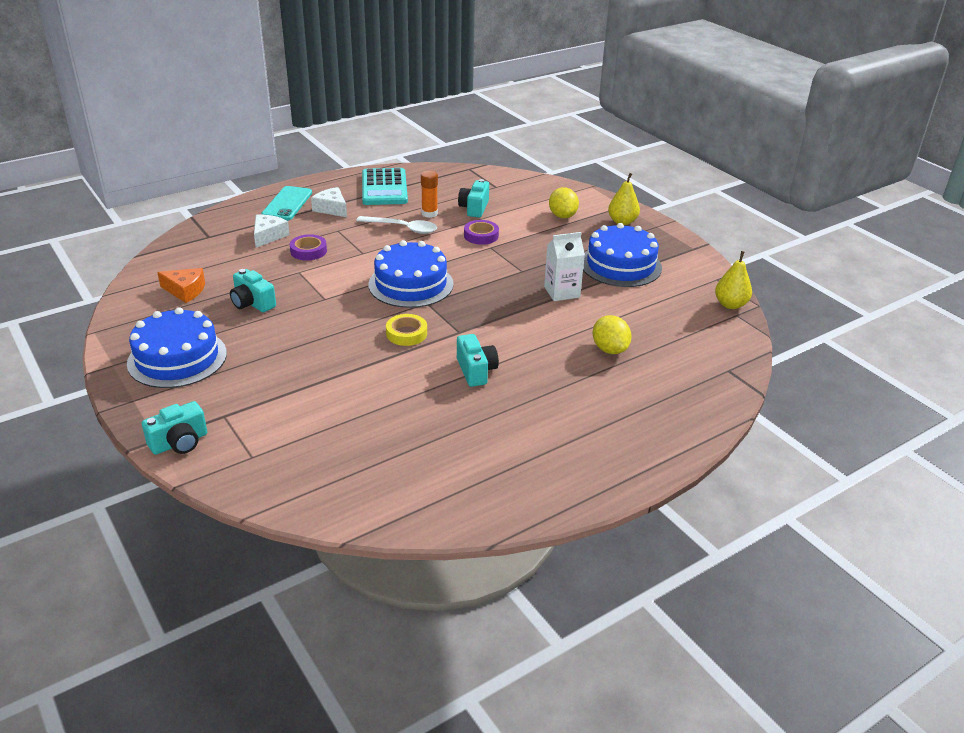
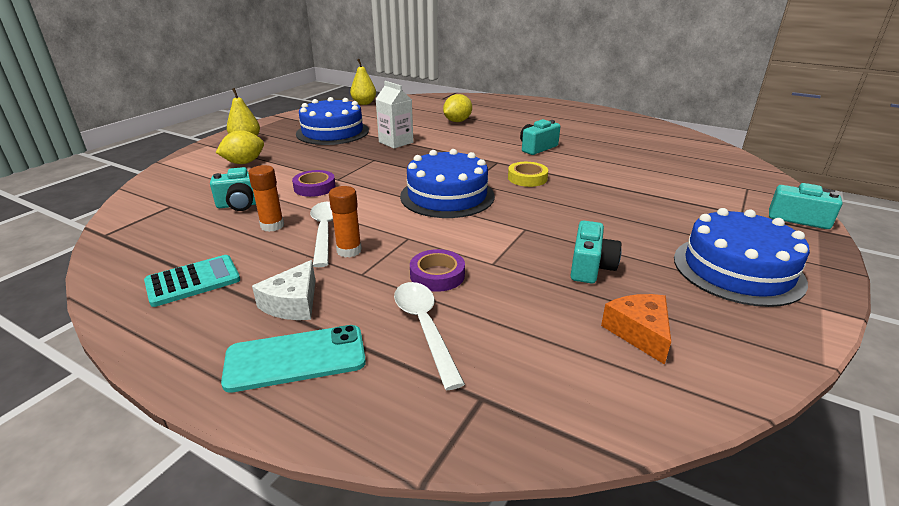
camera: 115 degrees left, 5 degrees down
(268, 236) = (425, 328): white cheese -> white spoon
(368, 231) = (349, 251): none -> orange glue stick
(384, 188) = (193, 281): turquoise calculator -> turquoise calculator, size x0.66

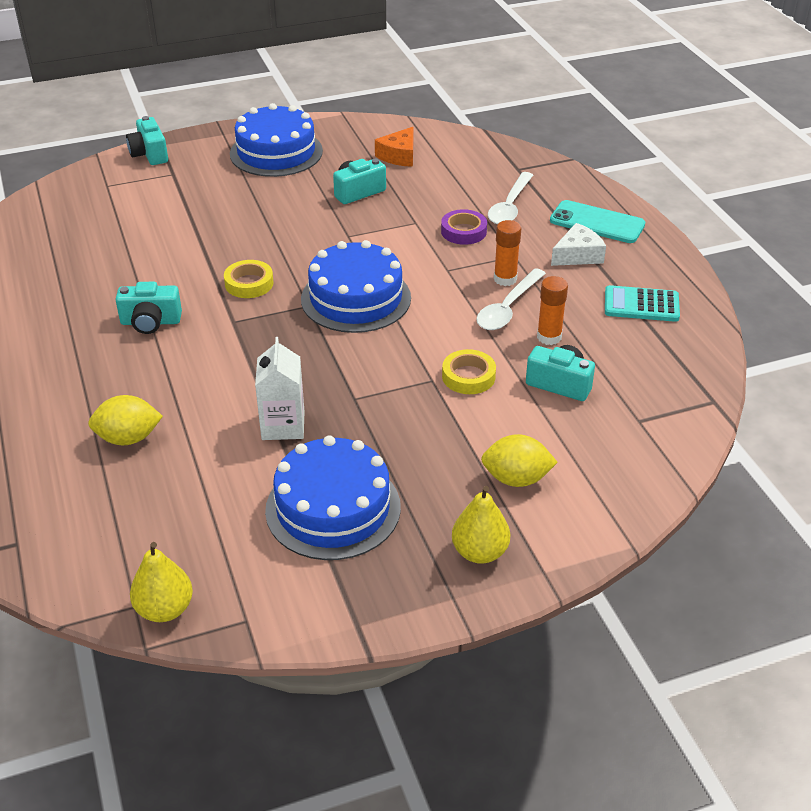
camera: 140 degrees left, 10 degrees up
(314, 187) = (468, 376): purple tape -> yellow tape

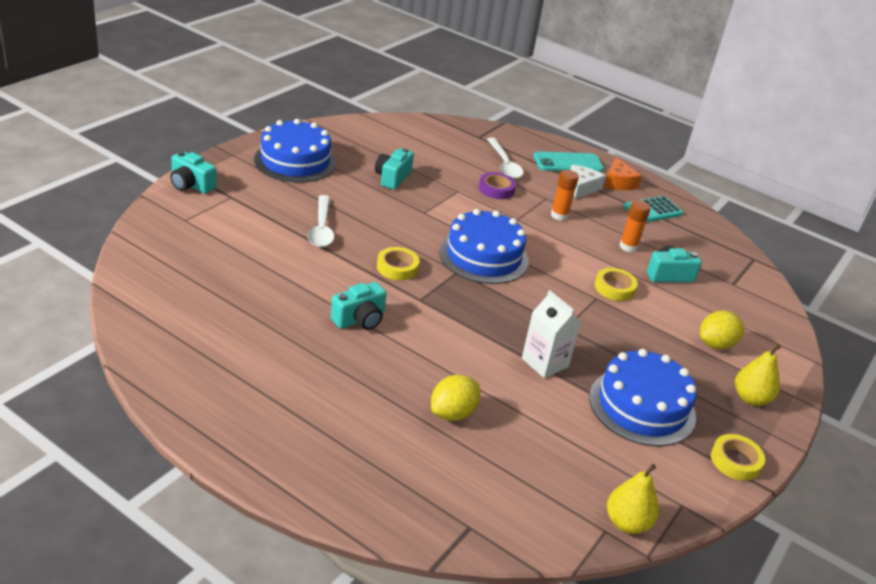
camera: 40 degrees left, 5 degrees down
(367, 606) = (735, 461): none -> yellow tape
(399, 156) = (389, 144): orange cheese -> orange cheese (618, 182)
(508, 308) = (583, 235): white spoon -> white spoon (321, 228)

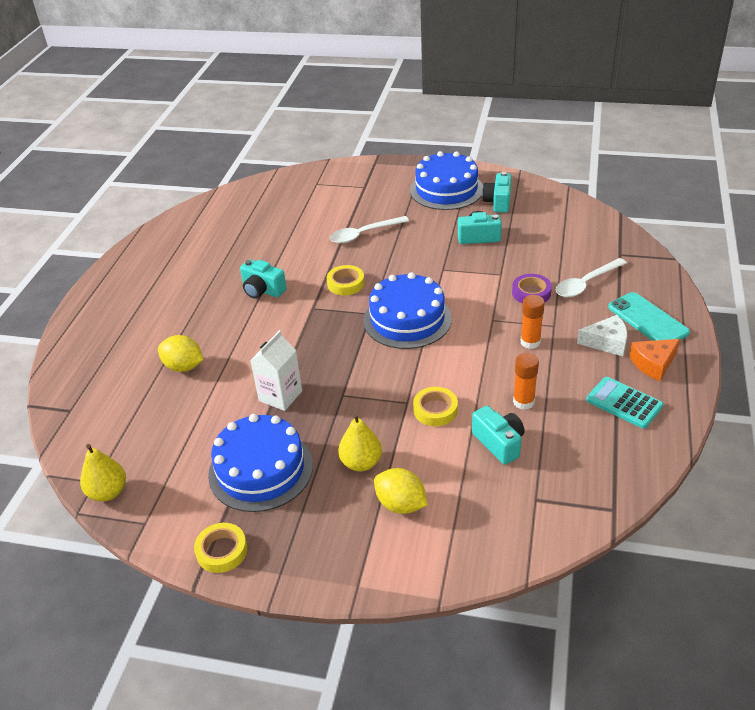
camera: 75 degrees right, 5 degrees up
(191, 185) = (361, 168): turquoise camera -> turquoise camera (498, 202)
(751, 398) = (327, 548): yellow pear -> yellow pear (361, 463)

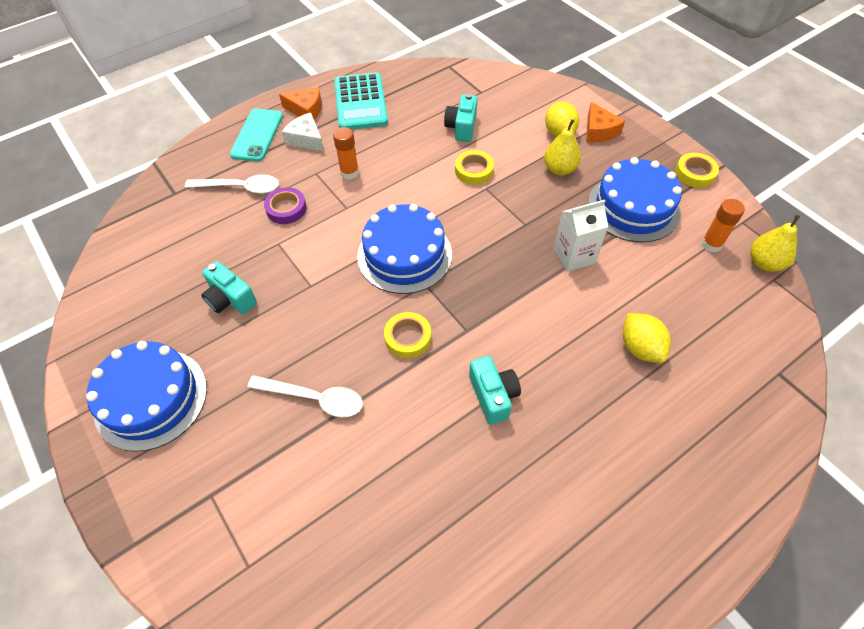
camera: 140 degrees left, 15 degrees up
(362, 536) = (599, 131): none -> orange cheese
(498, 202) = (144, 331): turquoise camera -> none
(523, 402) = (413, 139): orange glue stick -> orange glue stick (711, 244)
(624, 403) = (360, 102): turquoise calculator -> turquoise calculator, size x1.51

